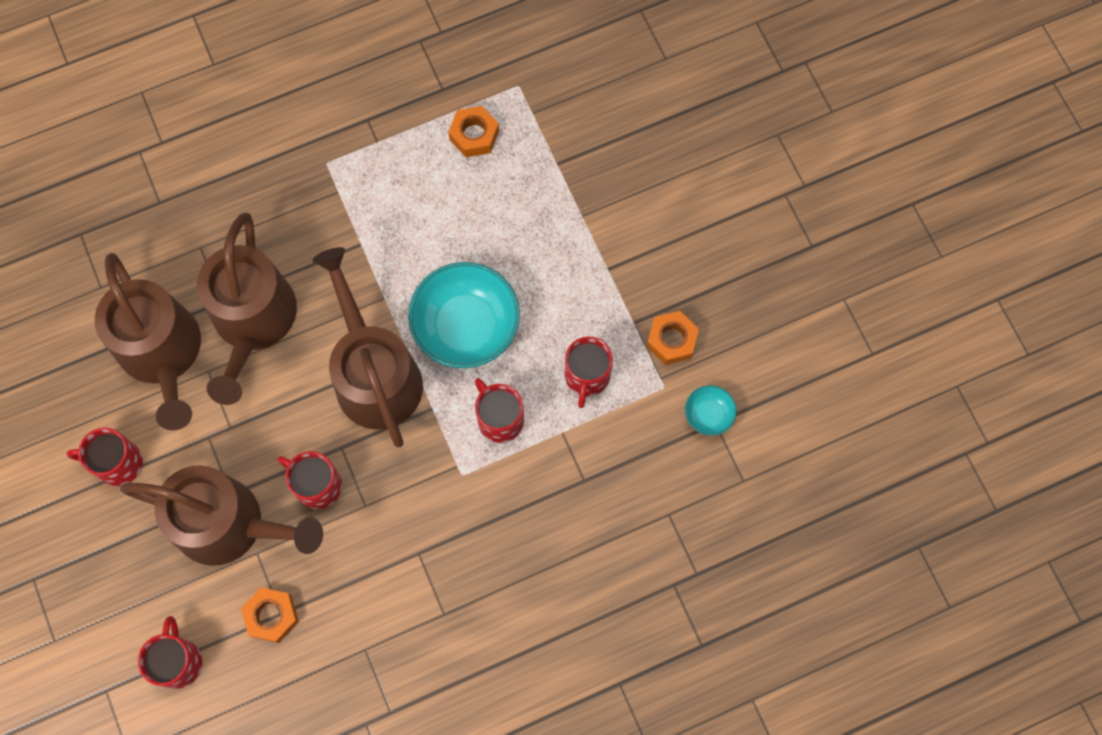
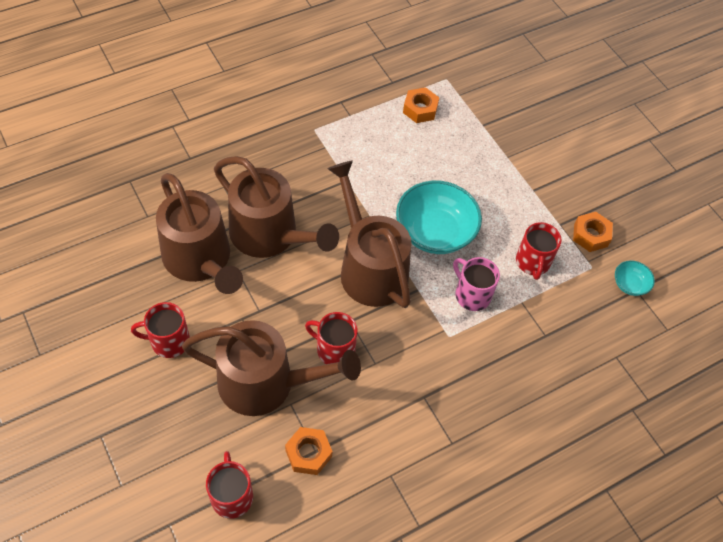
camera: 10 degrees left, 15 degrees down
(253, 322) = (270, 235): brown watering can -> brown watering can turned 45 degrees counterclockwise
(499, 419) = (471, 294): red mug -> pink mug

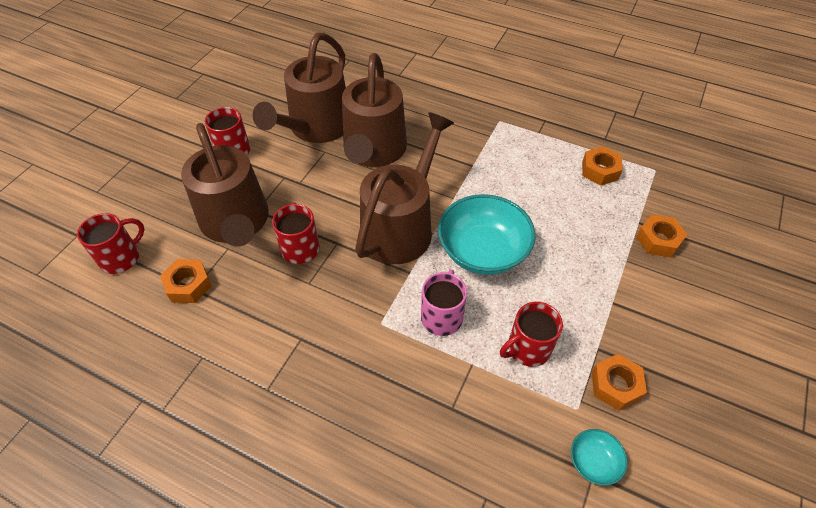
camera: 60 degrees right, 5 degrees down
(505, 127) = (658, 240): none -> orange nut

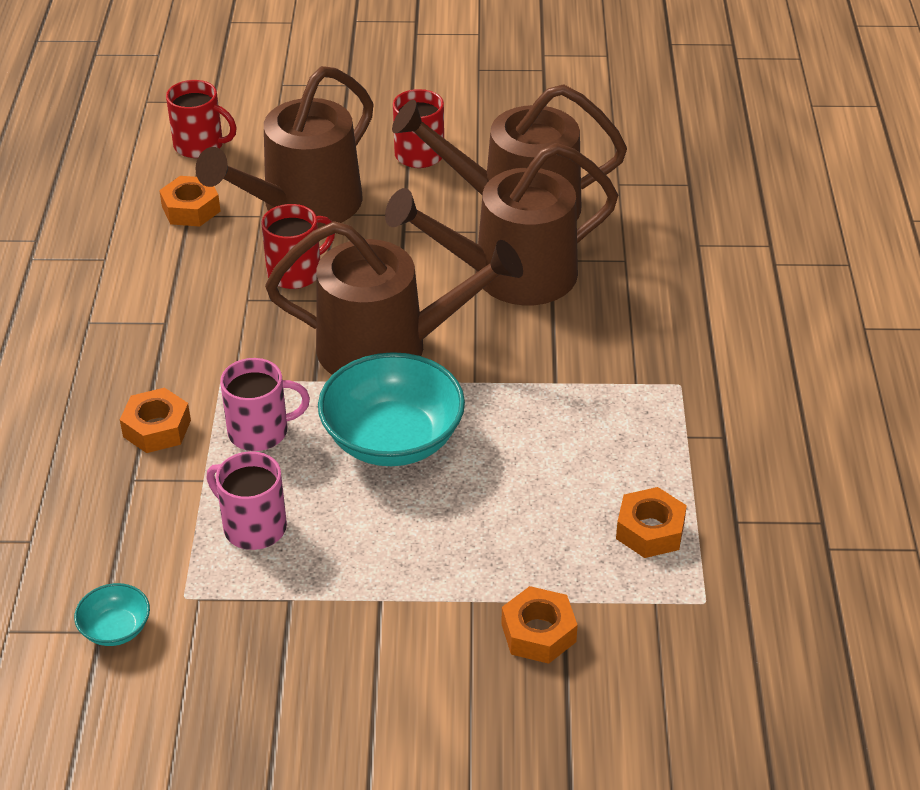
camera: 65 degrees right, 10 degrees down
(527, 348) = (253, 526): red mug -> pink mug
(615, 385) = (238, 629): orange nut -> orange nut (157, 428)

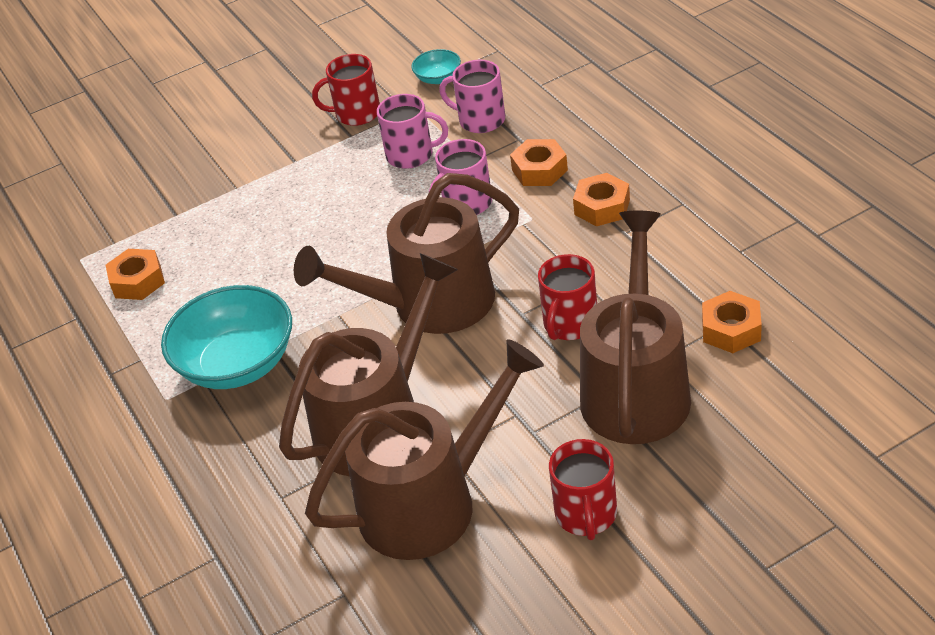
camera: 155 degrees right, 0 degrees up
(140, 530) = (480, 120): none -> pink mug
(200, 145) = (813, 397): red mug -> red mug (356, 113)
(393, 439) = (366, 246): turquoise bowl -> turquoise bowl (237, 363)
(538, 633) = (182, 193): orange nut -> orange nut (602, 207)

